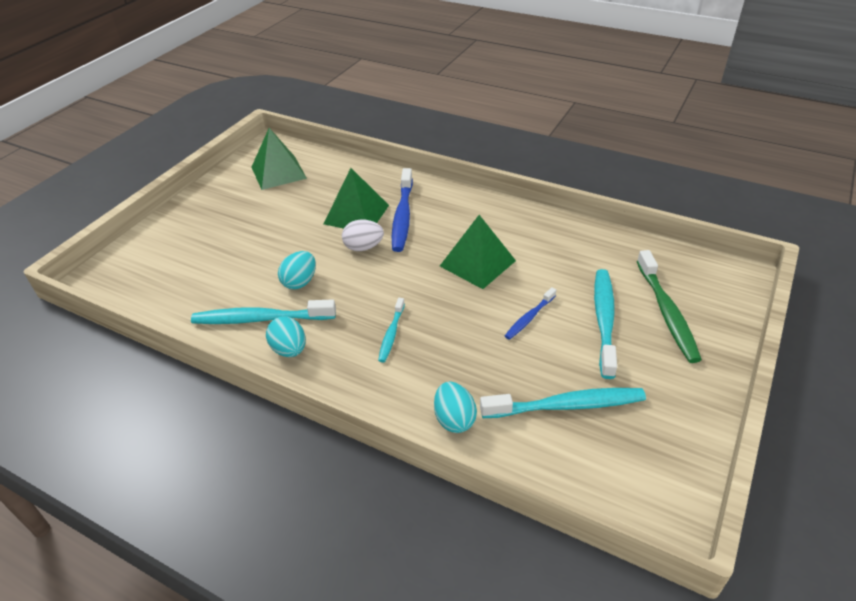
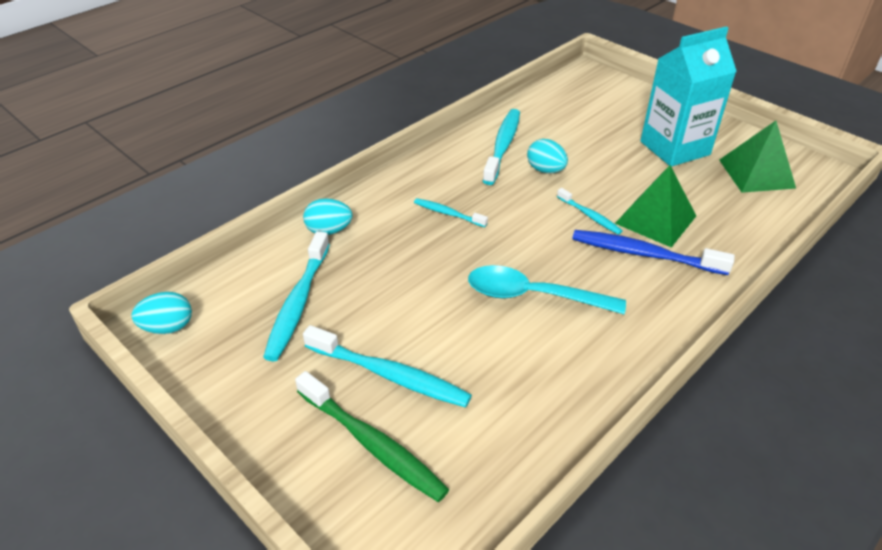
camera: 105 degrees right, 0 degrees up
(247, 212) = (674, 148): none -> turquoise carton
(289, 350) = (457, 157): turquoise egg -> turquoise egg (168, 327)
(363, 247) = (590, 216): white egg -> turquoise toothbrush
(477, 263) = (533, 296): green pyramid -> turquoise spoon
(529, 318) = (424, 312): blue toothbrush -> none
(666, 312) = (372, 443): green toothbrush -> green toothbrush turned 150 degrees counterclockwise

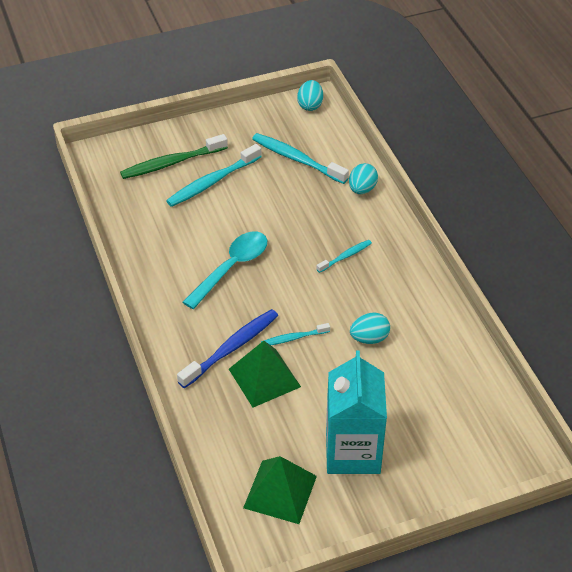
camera: 115 degrees right, 5 degrees up
(502, 146) = (421, 325): turquoise toothbrush -> none

